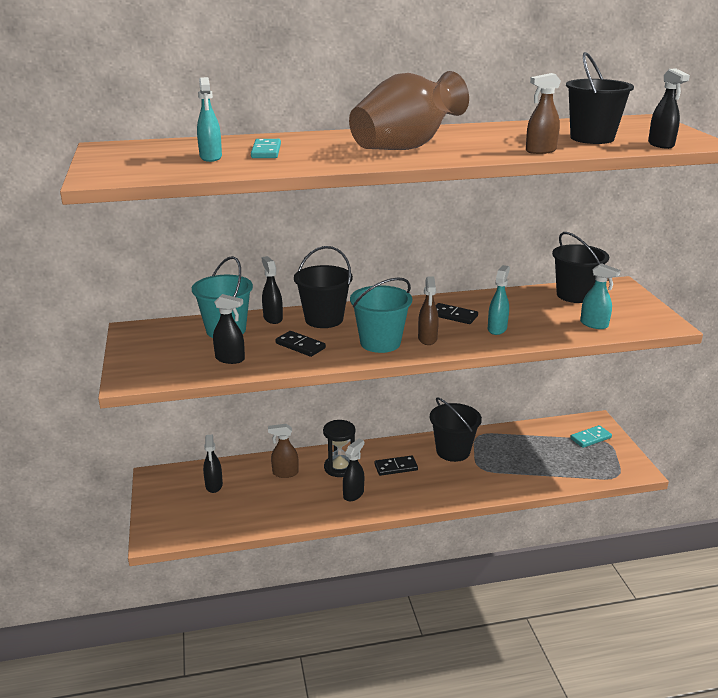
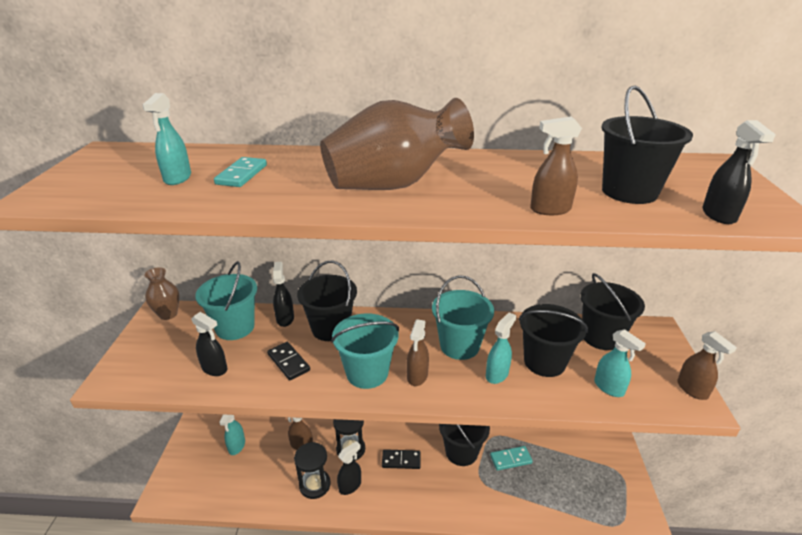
camera: 15 degrees right, 5 degrees up
(145, 330) = (168, 314): none -> brown vase
(214, 485) = (236, 446): black spray bottle -> turquoise spray bottle
(316, 500) = (315, 485): none -> black hourglass
(453, 316) = (459, 346): black domino -> turquoise bucket
(533, 316) = (544, 362): none -> black bucket
(590, 438) = (604, 464): turquoise domino -> turquoise domino (510, 459)
(660, 317) = (692, 390): none -> brown spray bottle

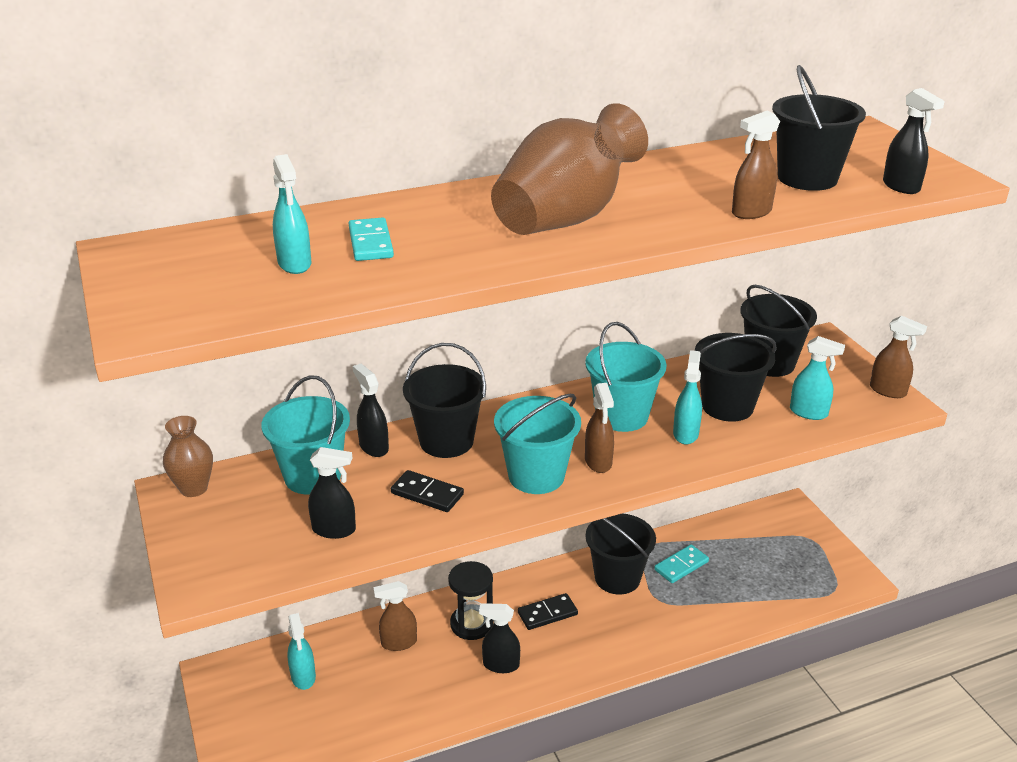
camera: 25 degrees left, 0 degrees up
(315, 485) = (452, 681): black hourglass -> none
(350, 486) = (500, 665): black spray bottle -> black spray bottle turned 105 degrees counterclockwise

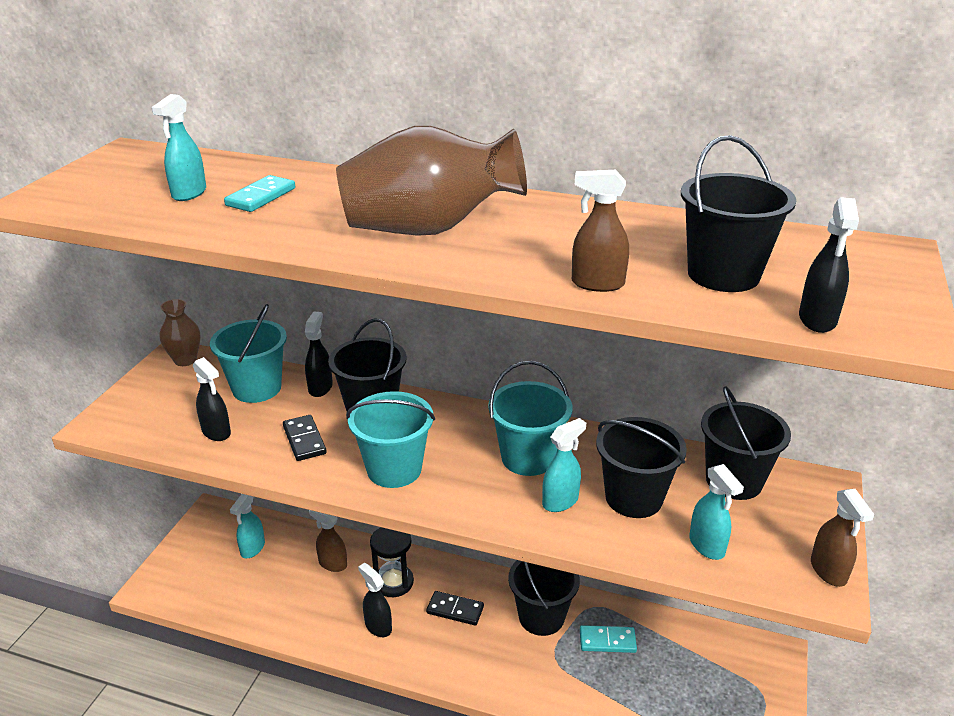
camera: 40 degrees right, 0 degrees up
(598, 462) = (455, 485): brown spray bottle -> none

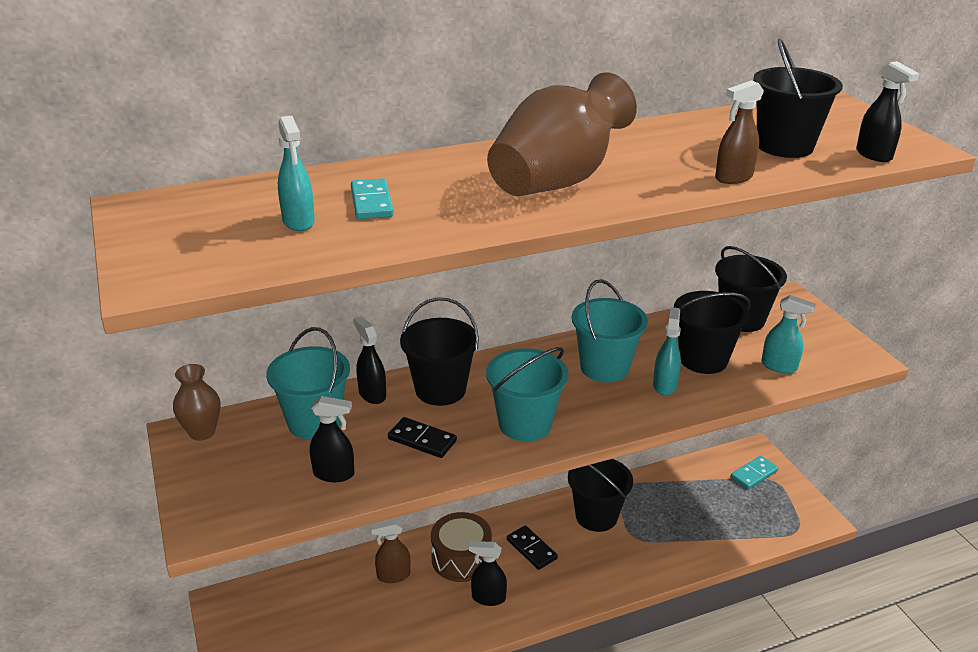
camera: 40 degrees left, 0 degrees up
(252, 549) = (304, 607): turquoise spray bottle -> none
(393, 582) = (461, 558): black hourglass -> brown drum
(455, 610) = (531, 549): black domino -> black domino turned 75 degrees clockwise
(607, 641) = (655, 505): turquoise domino -> turquoise domino (754, 474)
(828, 571) = (852, 346): brown spray bottle -> none

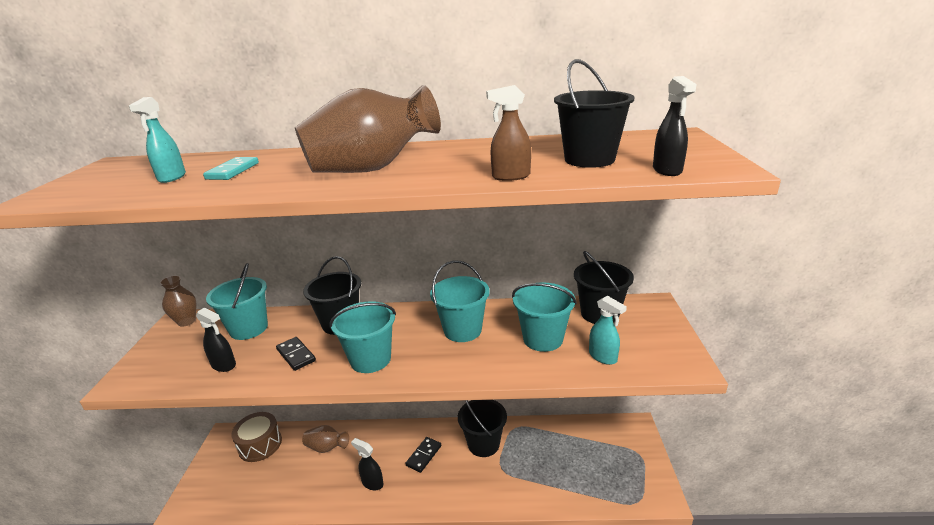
camera: 25 degrees right, 5 degrees down
(372, 394) = (298, 318): black spray bottle -> none
(393, 575) = (327, 447): brown spray bottle -> brown vase
(461, 558) = (375, 448): brown drum -> brown drum (260, 444)
(531, 549) = (424, 455): black domino -> black domino turned 45 degrees clockwise
(664, 385) = (496, 352): turquoise spray bottle -> none
(703, 359) = (543, 339): black bucket -> turquoise bucket
(754, 474) = (624, 444): turquoise domino -> none

